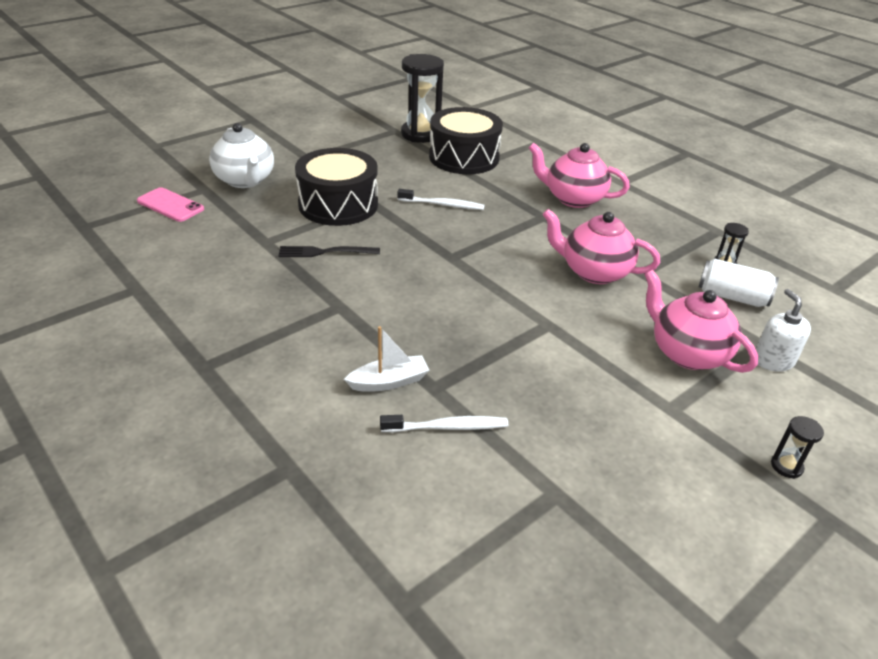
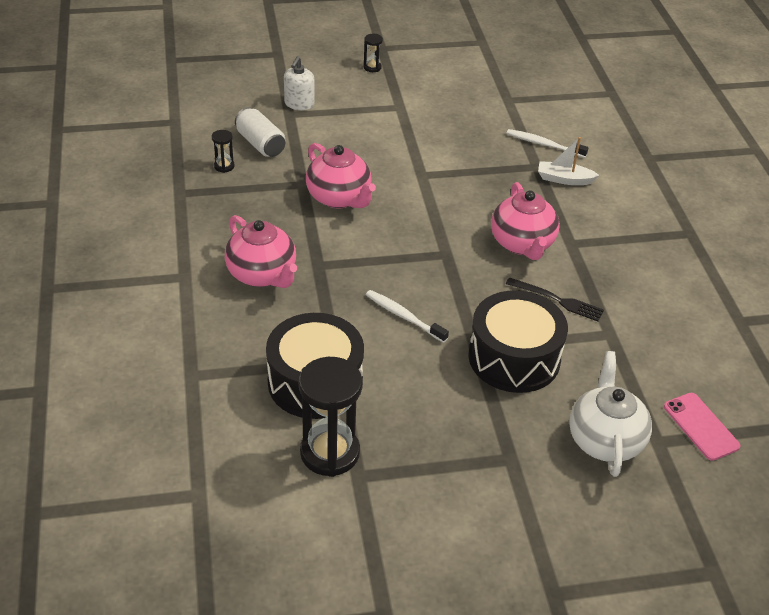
camera: 150 degrees left, 5 degrees up
(687, 353) = (348, 126): pink teapot -> pink teapot (522, 244)

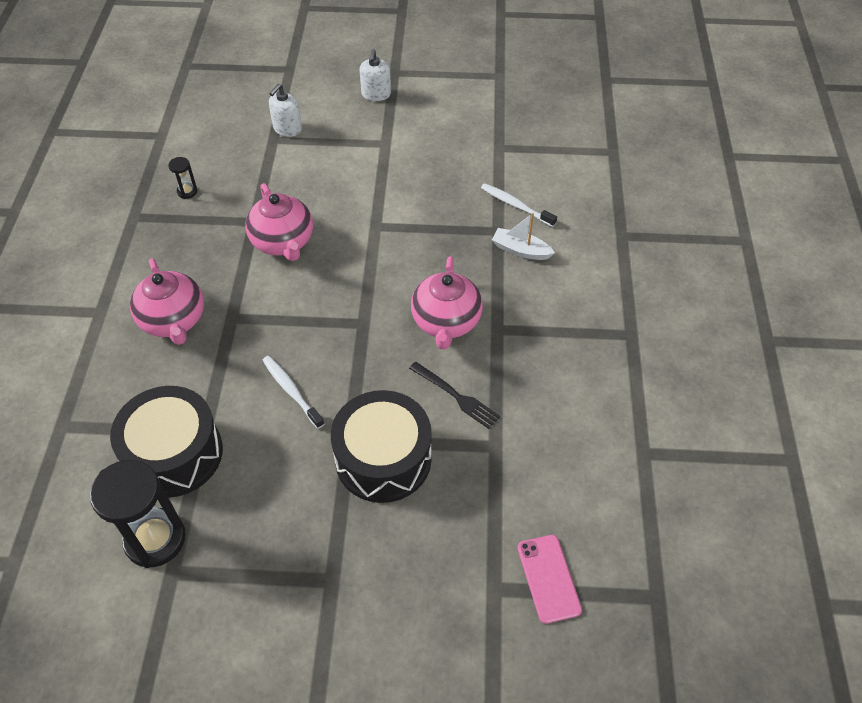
camera: 15 degrees right, 10 degrees up
(260, 144) = (232, 170): white can -> none
(372, 67) = (376, 94): black hourglass -> white soap dispenser
(604, 440) = (438, 576): white teapot -> none

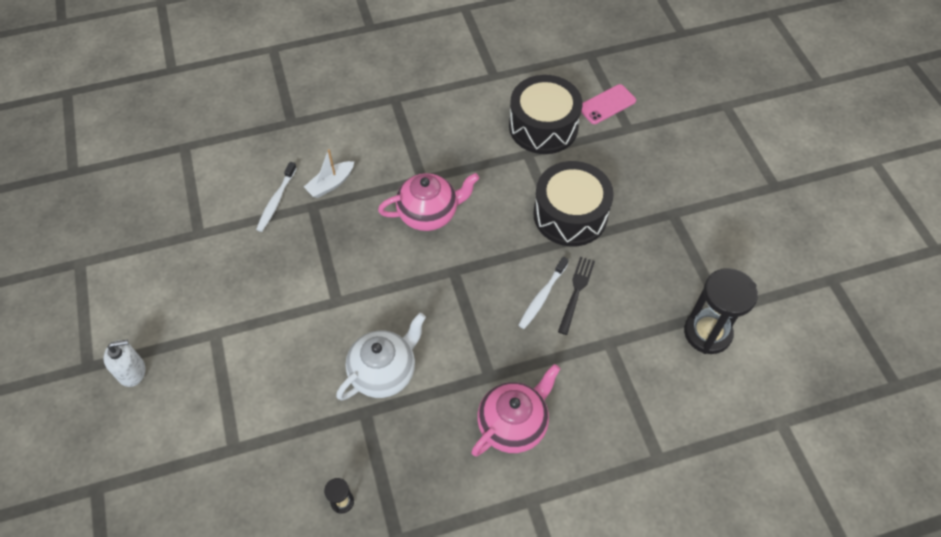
camera: 110 degrees left, 5 degrees up
(174, 454) = (637, 355): black drum -> black drum (543, 126)
(283, 242) = (384, 372): pink teapot -> white teapot
(287, 129) = (212, 441): white soap dispenser -> none
(457, 396) = (496, 186): black fork -> black fork (576, 291)
(521, 250) = (331, 184): white boat -> white boat turned 45 degrees clockwise

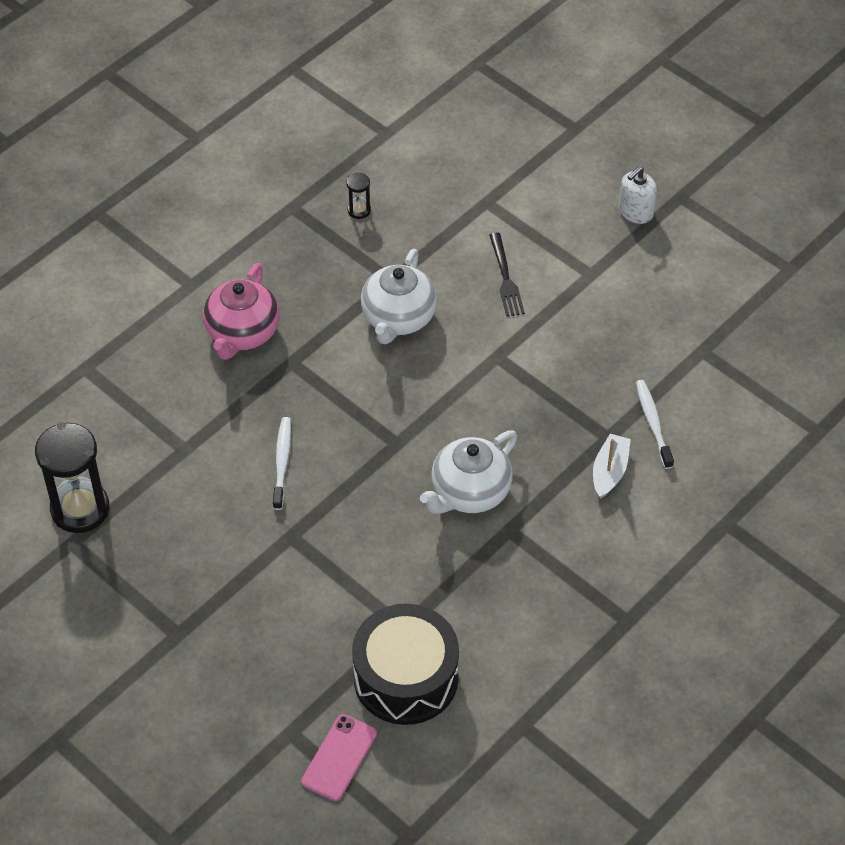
camera: 150 degrees right, 5 degrees down
(429, 213) = (469, 492): pink teapot -> white teapot
(570, 215) = (302, 571): black drum -> none
(576, 291) = (247, 485): black fork -> black fork (506, 279)

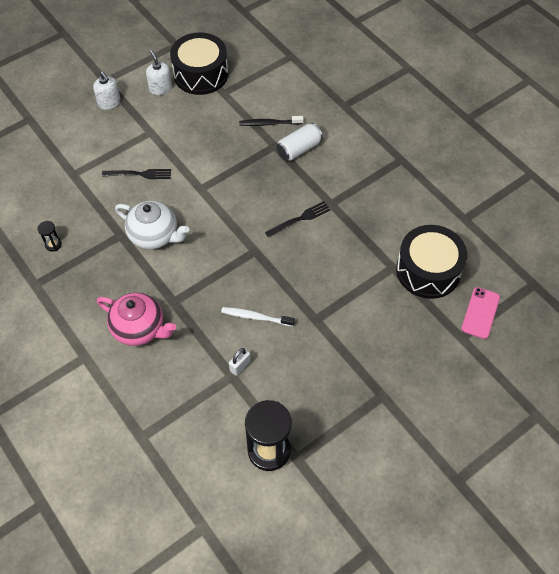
camera: 80 degrees left, 5 degrees up
(201, 456) = (240, 366): none -> white padlock
(339, 757) = (480, 313): pink phone -> pink phone turned 75 degrees clockwise
(469, 492) = (300, 218): white teapot -> black fork
(609, 471) = (299, 149): white boat -> white can
(653, 423) = (269, 123): white toothbrush -> black toothbrush
(685, 268) = (160, 88): none -> white soap dispenser
(733, 314) = (201, 74): none -> black drum

